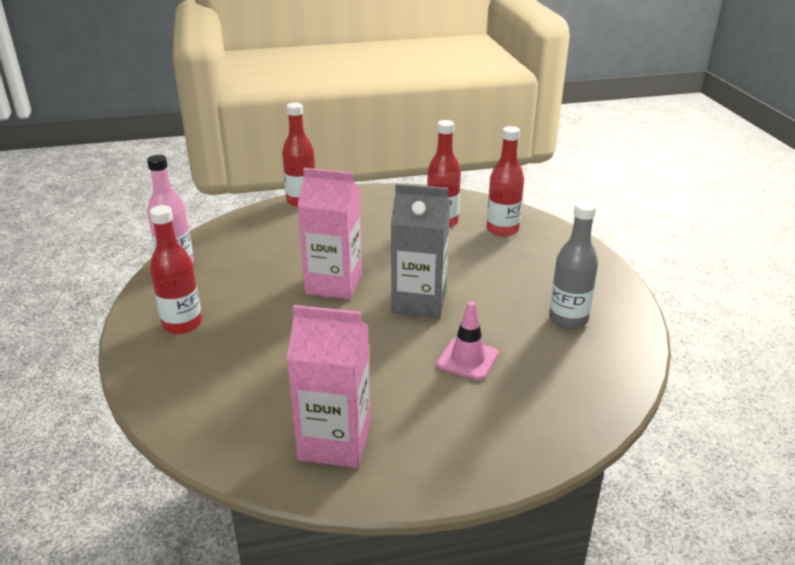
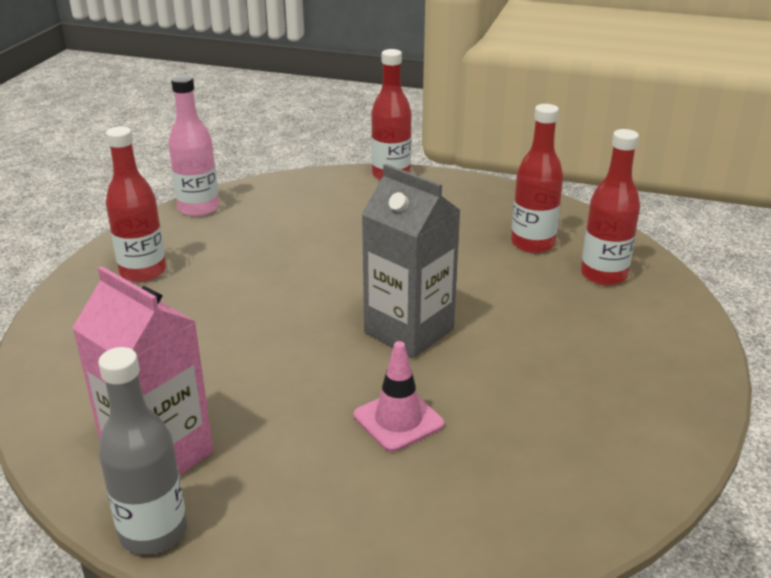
camera: 30 degrees right, 0 degrees up
(334, 284) = (334, 278): pink carton -> none
(568, 319) = (580, 418): grey bottle -> grey bottle (153, 532)

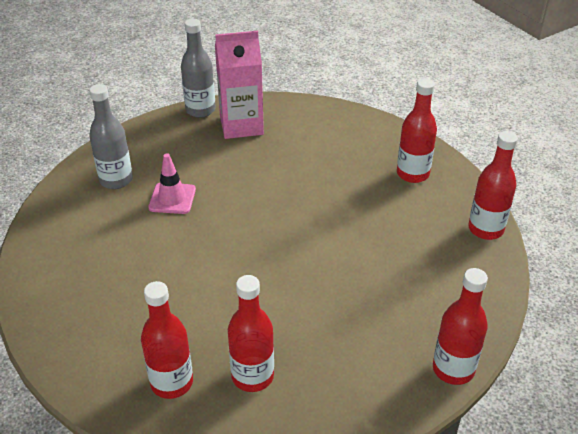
camera: 130 degrees right, 10 degrees up
(198, 208) = (485, 229): pink bottle -> red bottle
(409, 331) = (232, 244): grey carton -> none
(432, 503) = (116, 180): none -> grey bottle

